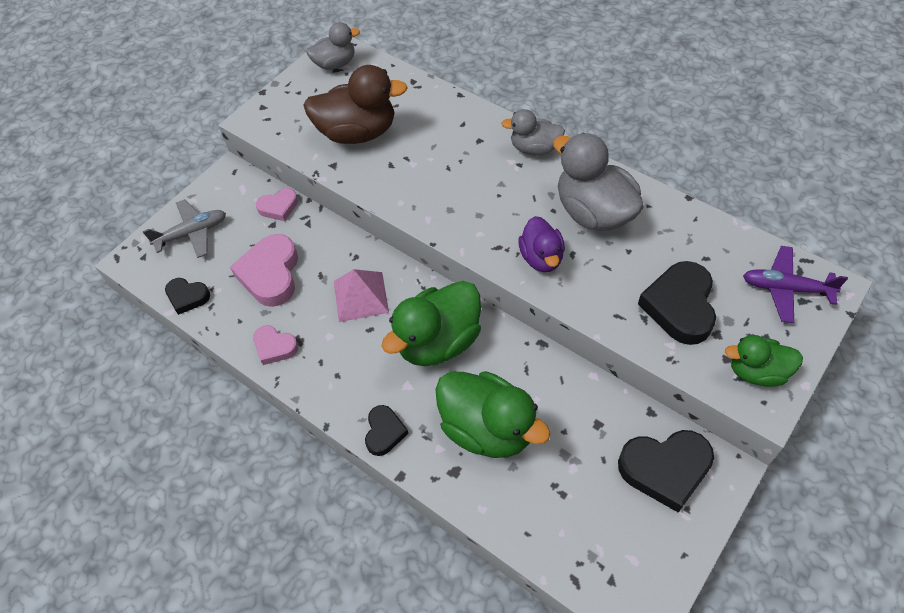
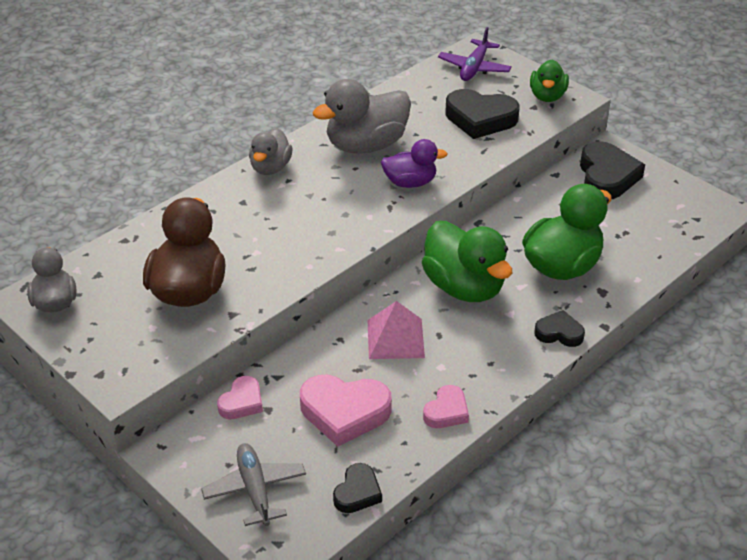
camera: 85 degrees left, 15 degrees down
(278, 207) = (242, 402): pink heart -> pink heart turned 45 degrees clockwise

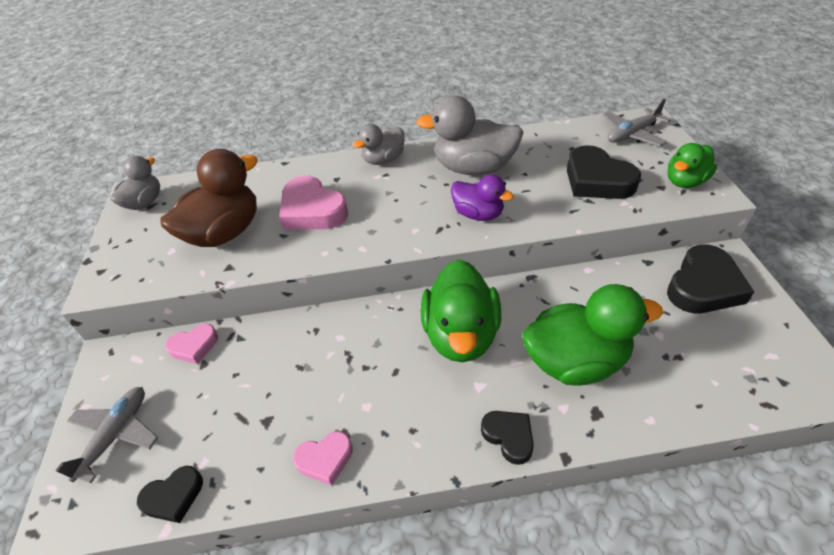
camera: 40 degrees right, 5 degrees up
(344, 412) = (248, 403): pink heart -> pink heart (312, 210)
(395, 338) = (356, 354): pink pyramid -> none
(474, 68) = (632, 134): purple plane -> grey plane

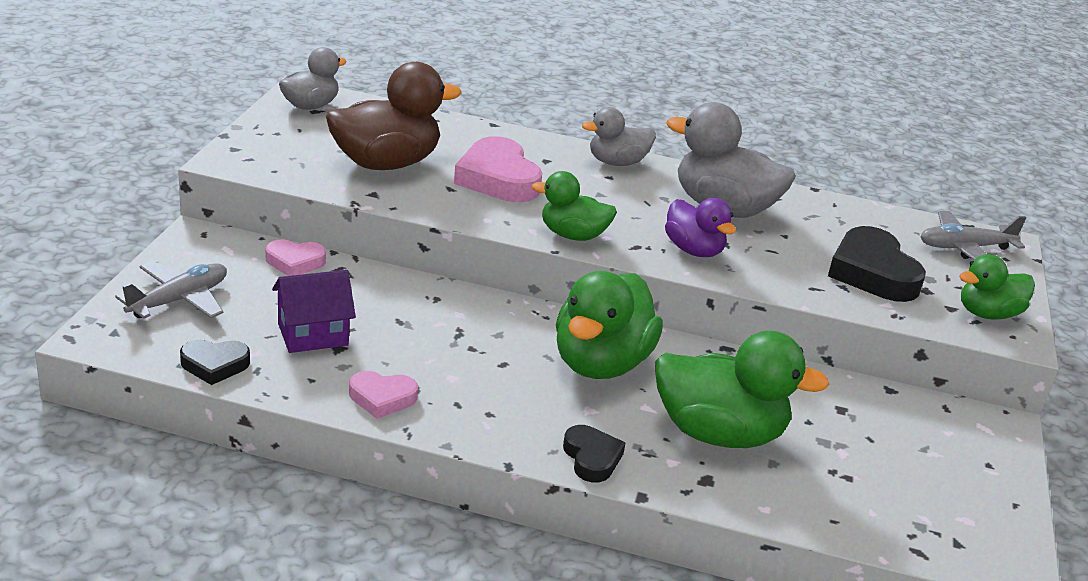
camera: 15 degrees right, 15 degrees down
(240, 417) = (313, 334): none -> purple house
(392, 239) = (573, 235): none -> green duck
(703, 286) = (941, 435): black heart -> none

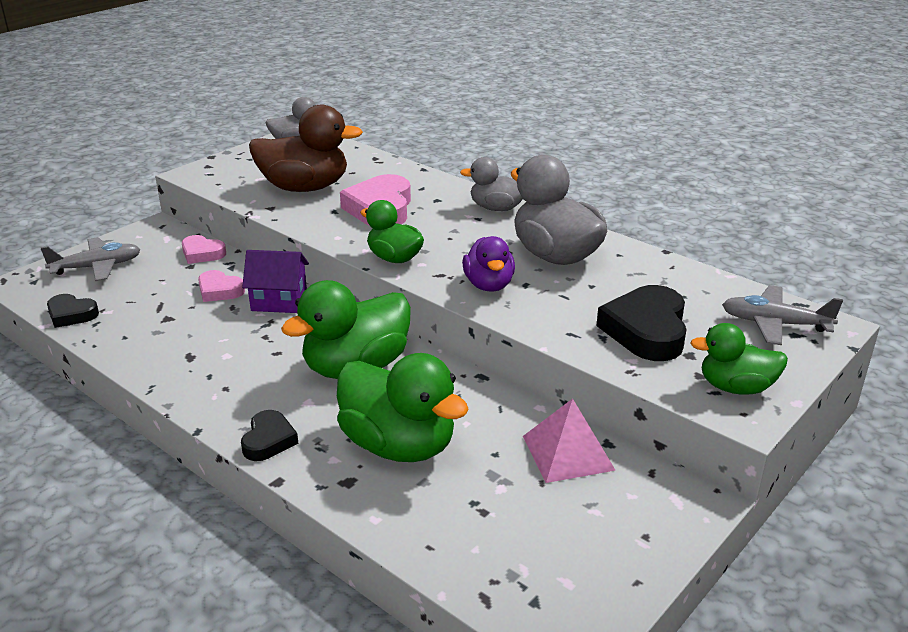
camera: 30 degrees right, 0 degrees up
(313, 334) = (160, 305): purple house -> purple house (279, 301)
(382, 398) = (158, 360): pink heart -> pink heart (219, 290)
(867, 406) = (568, 453): none -> pink pyramid

